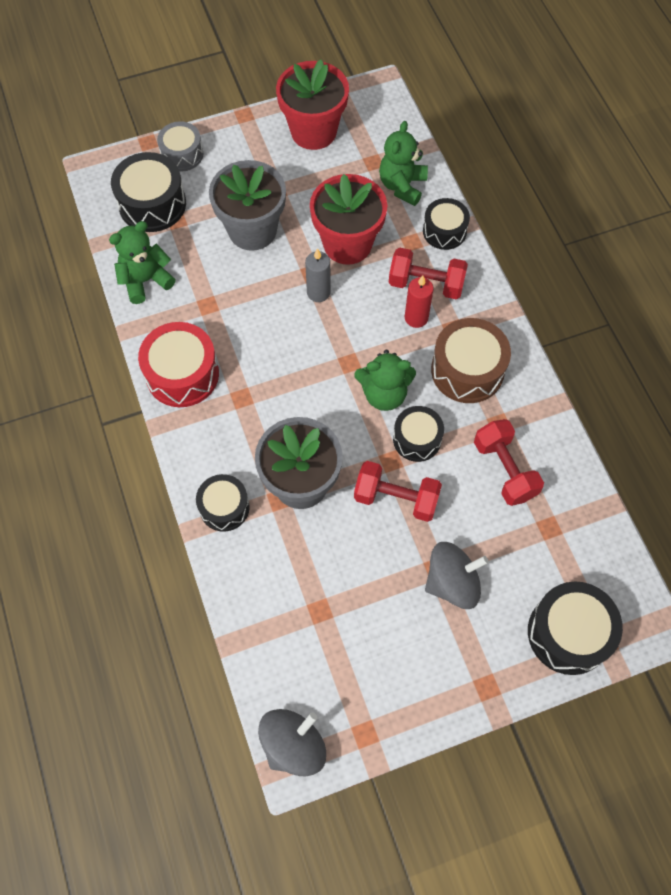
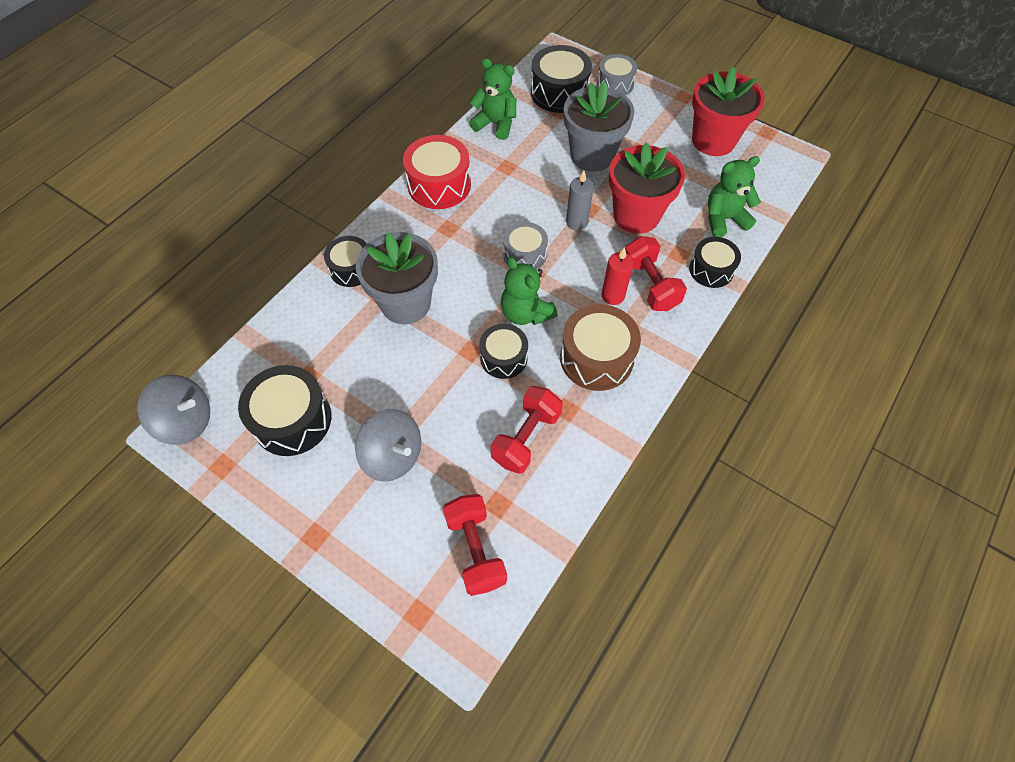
camera: 55 degrees right, 5 degrees down
(322, 355) = (524, 255): none -> grey drum
(396, 498) = (439, 373): red dumbbell -> red dumbbell (475, 549)
(568, 633) = (406, 577): black drum -> black drum (292, 420)

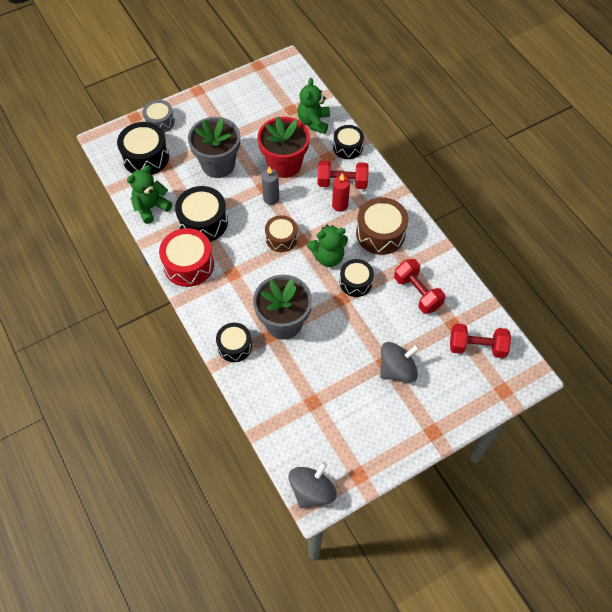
camera: 65 degrees left, 0 degrees up
(292, 420) = (343, 421): black drum -> black drum (203, 222)
(524, 255) = (281, 238): grey drum -> brown drum
(713, 140) = (247, 95): red flower pot -> none

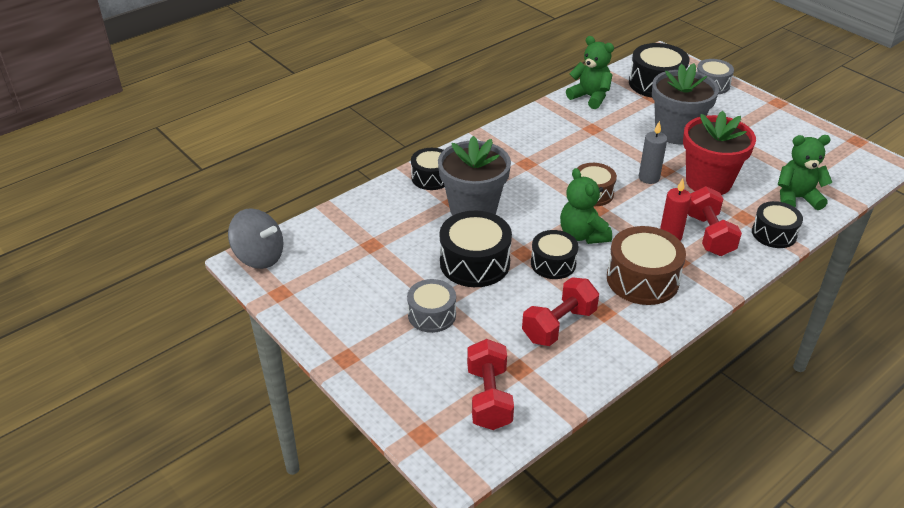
camera: 80 degrees right, 20 degrees down
(189, 264) = (526, 132): red drum -> none
(203, 222) = (588, 133): black drum -> black drum (475, 263)
(397, 369) = (432, 315): grey spinning top -> grey drum

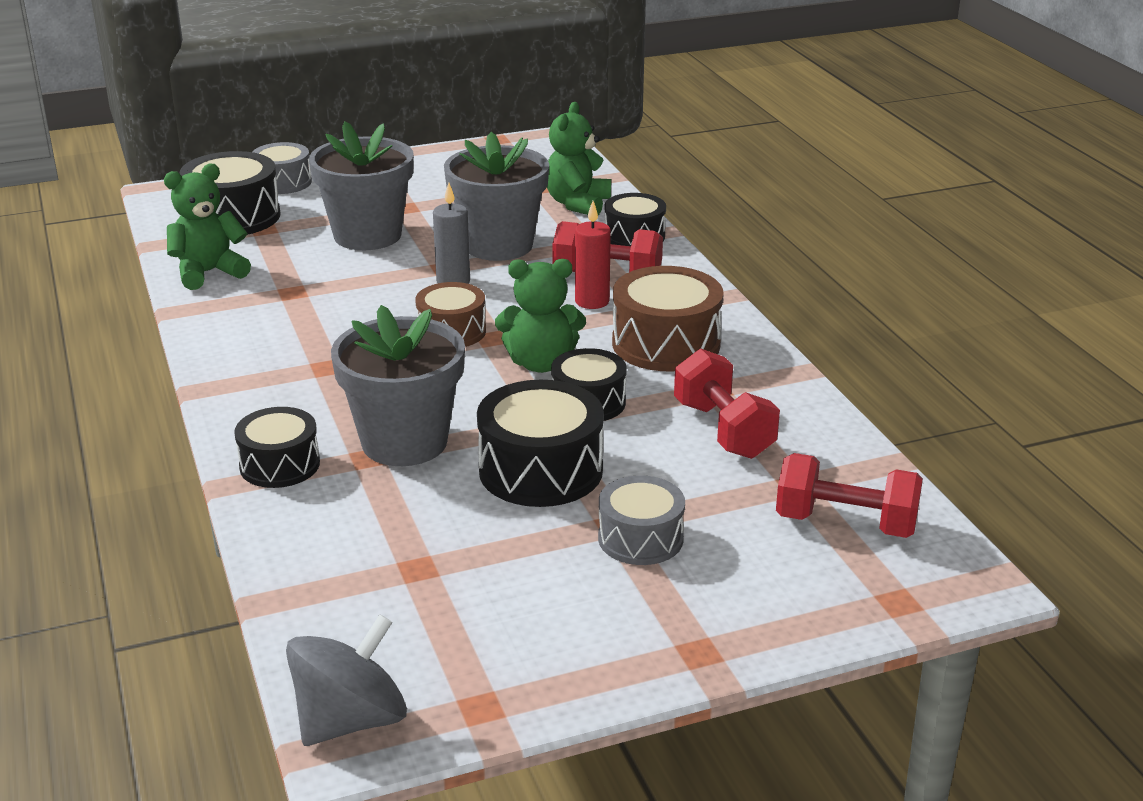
camera: 70 degrees left, 10 degrees down
(708, 182) = (498, 245): red flower pot -> grey flower pot

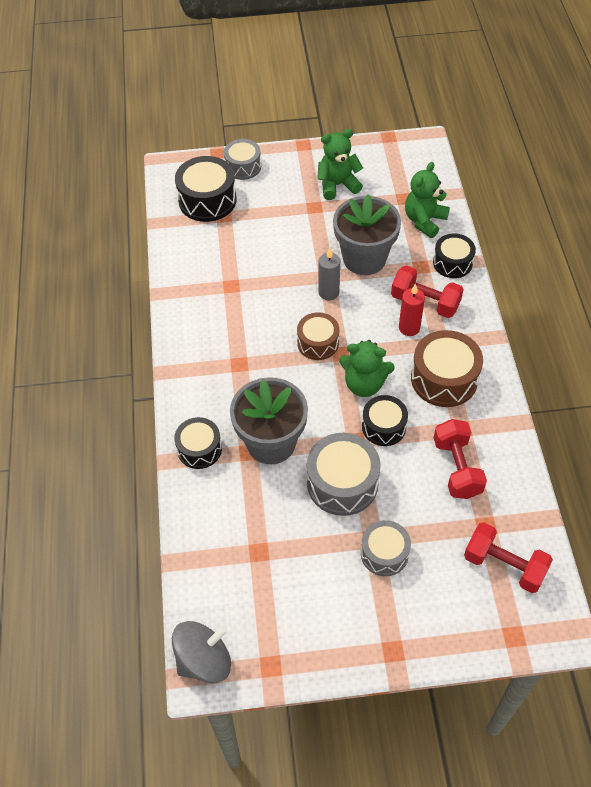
camera: 15 degrees right, 25 degrees up
(208, 273) = (185, 257): green teddy bear -> green teddy bear (337, 185)
(367, 235) = (285, 234): grey flower pot -> none
(541, 470) = (342, 483): black drum -> grey drum

